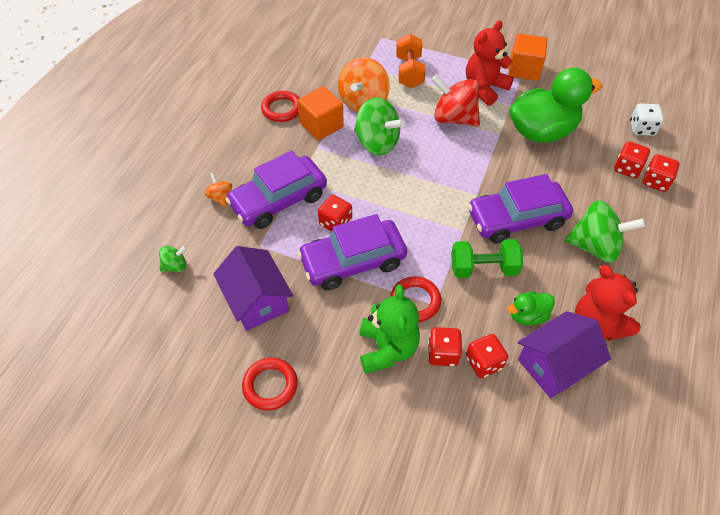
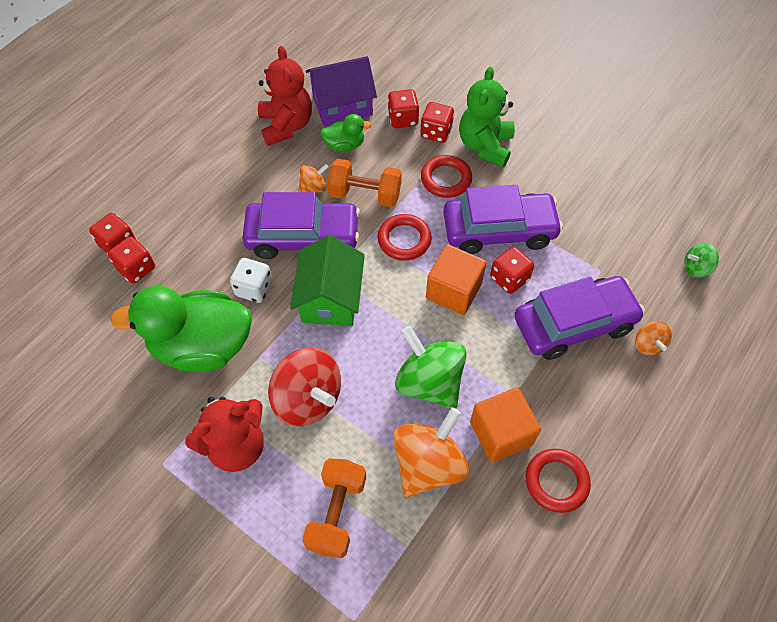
camera: 165 degrees left, 5 degrees up
(257, 300) = (605, 213): purple house -> none
(270, 385) = (596, 140): red ring -> red ring (404, 240)
(470, 179) = (330, 298): none -> green house
(483, 268) = (365, 194): green dumbbell -> orange dumbbell
(524, 69) = (155, 470): orange cube -> orange cube (453, 291)
(532, 264) = (314, 187): none -> orange spinning top
(595, 246) = (239, 191): green spinning top -> none
(642, 128) = (72, 319): white dice -> white dice (254, 288)

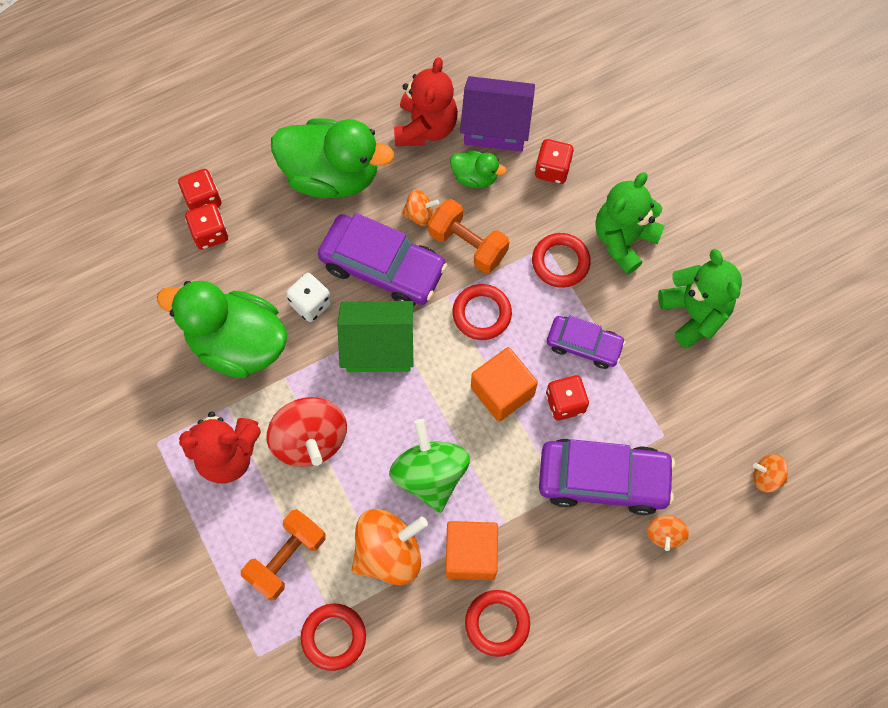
camera: 25 degrees right, 10 degrees up
(225, 186) = (332, 175): none -> green duck
(330, 298) = (378, 346): green house -> green house turned 60 degrees clockwise
(417, 565) = (333, 637): none -> red ring
(436, 132) = (579, 201): red dice -> none
(499, 230) = (584, 345): purple car -> purple car, size x0.59
(568, 175) = (694, 313): none -> green teddy bear
(696, 268) = (766, 477): green spinning top -> orange spinning top

